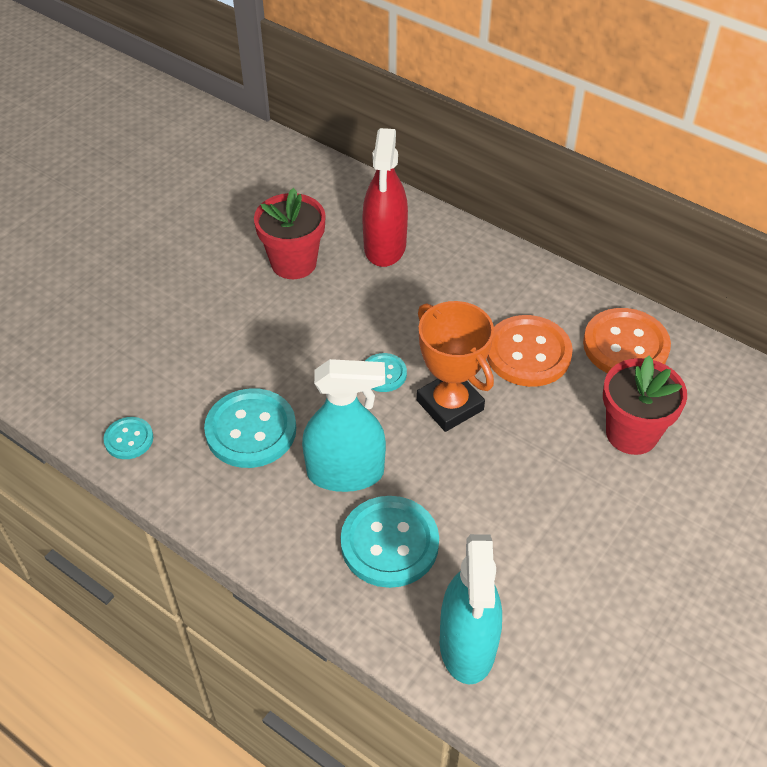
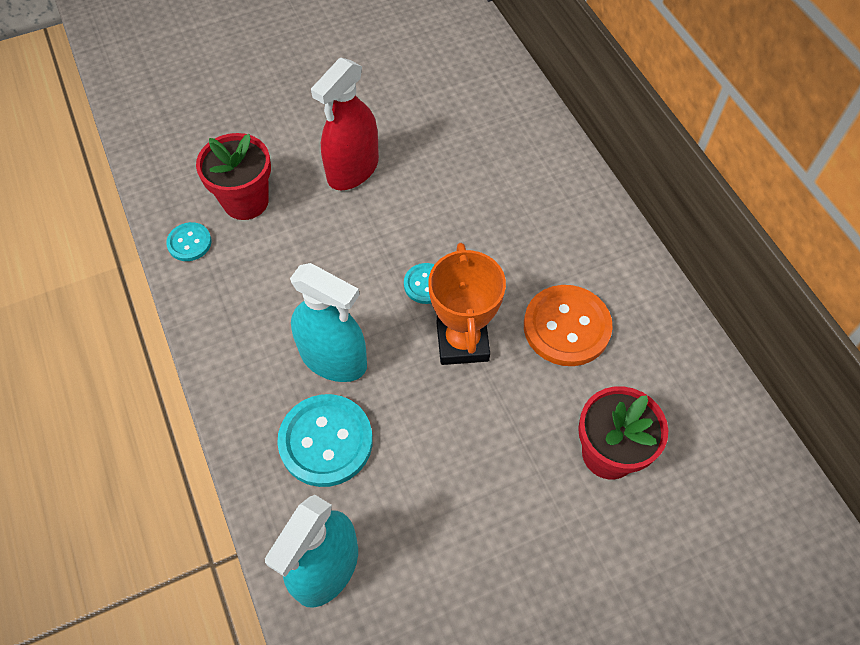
camera: 30 degrees right, 10 degrees up
(251, 430) = (285, 282): turquoise button -> none
(293, 263) = (420, 145): red flower pot -> red flower pot (245, 201)
(385, 246) = (509, 164): red spray bottle -> red spray bottle (353, 170)
(625, 346) = (664, 364): orange button -> none

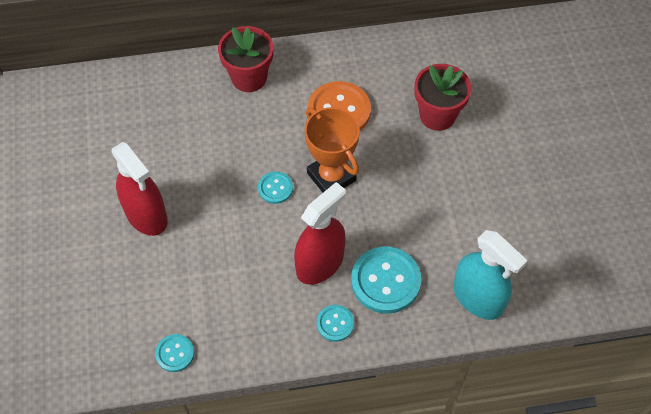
camera: 75 degrees left, 0 degrees up
(245, 201) = (147, 302): red flower pot -> red flower pot (249, 78)
(254, 395) = (335, 323): none -> turquoise button
(333, 359) = (320, 263): turquoise spray bottle -> red spray bottle
(462, 342) = (331, 177): orange trophy -> orange trophy turned 45 degrees clockwise

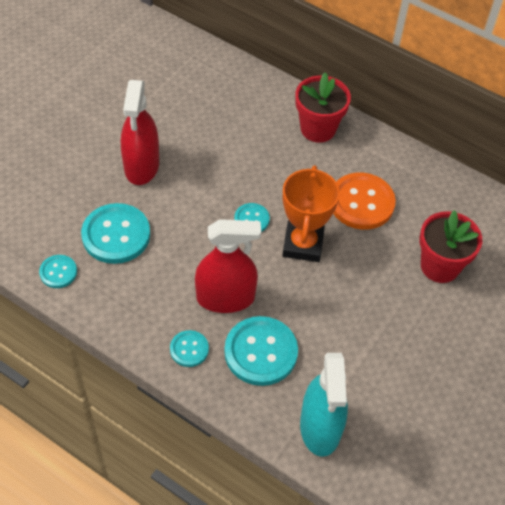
camera: 40 degrees right, 5 degrees down
(187, 286) = (116, 235): none -> turquoise button

